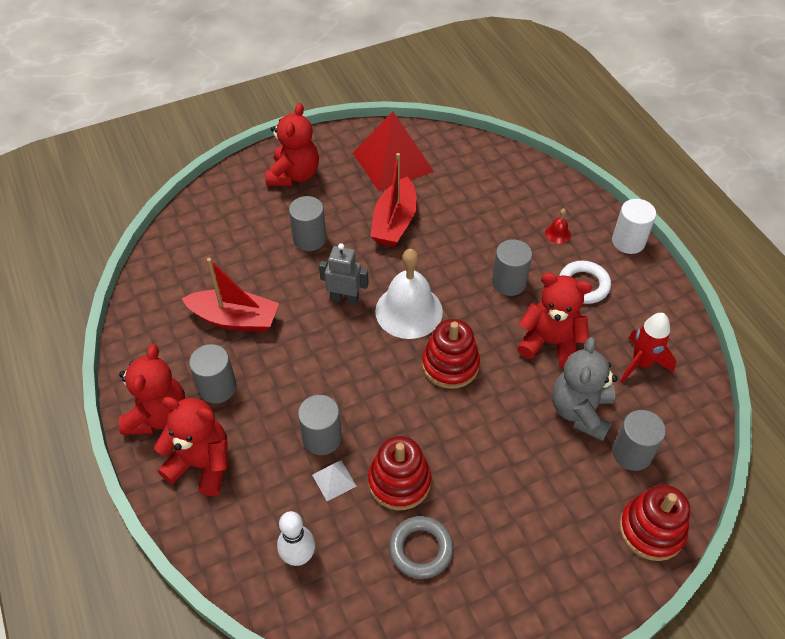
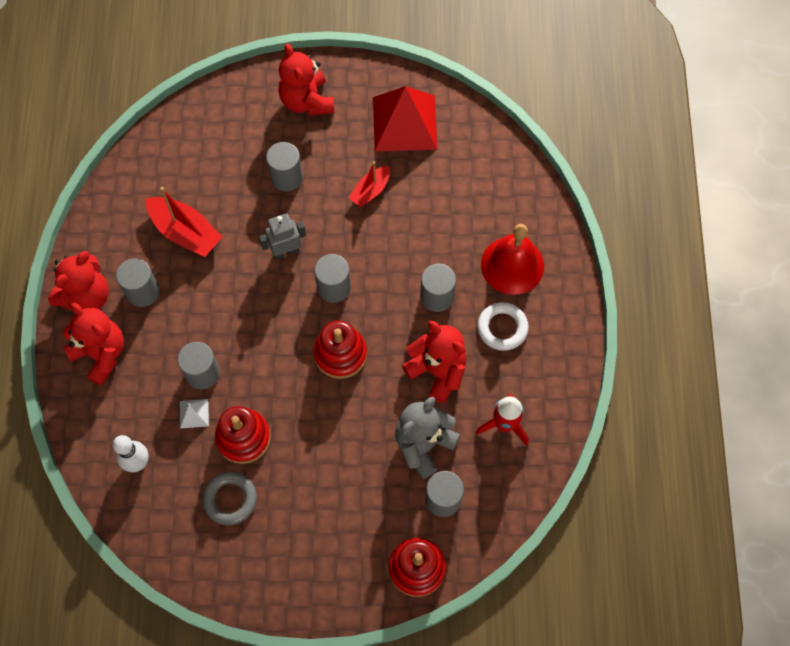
camera: 25 degrees right, 15 degrees up
(294, 175) = (307, 101): red teddy bear -> red teddy bear turned 120 degrees clockwise
(345, 298) = (286, 252): grey robot -> grey robot turned 60 degrees counterclockwise
(394, 222) = (370, 191): red boat -> red boat, size x0.61
(409, 311) = (334, 287): white bell -> grey cylinder
(557, 233) = (512, 265): red bell -> red bell, size x2.43
(628, 241) = (572, 301): white cylinder -> none

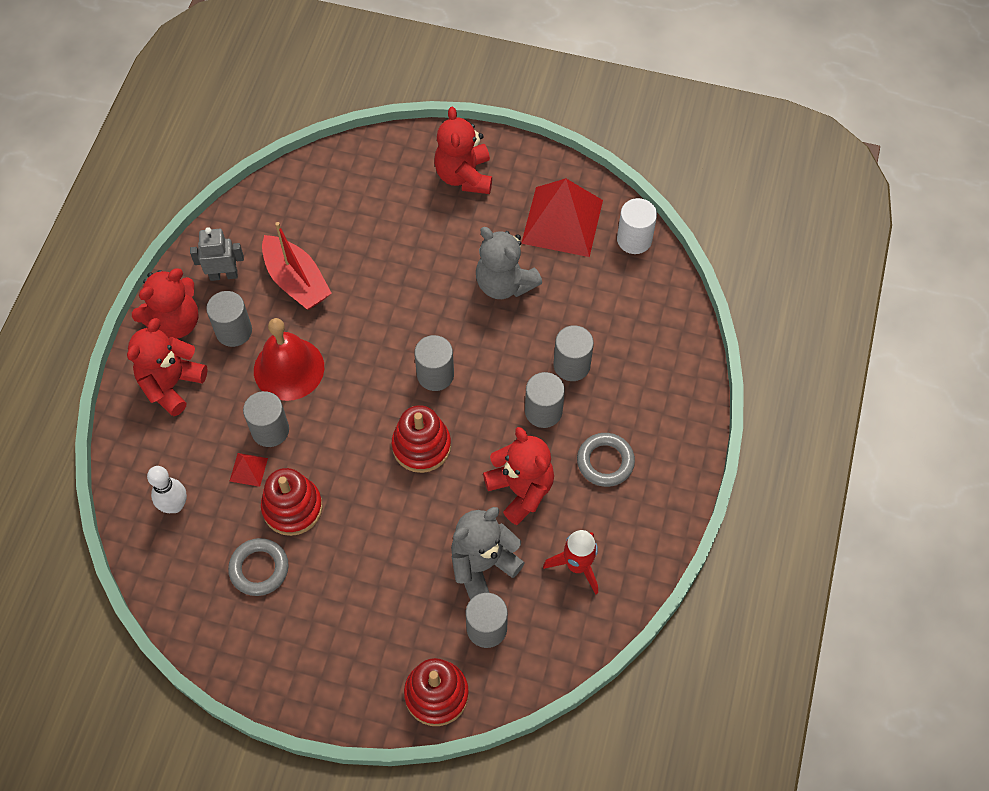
camera: 15 degrees right, 5 degrees down
(101, 354) = (171, 384): red teddy bear -> red teddy bear turned 120 degrees counterclockwise
(194, 413) = (248, 469): white pyramid -> red pyramid
(286, 177) = (419, 249): grey cylinder -> grey cylinder (571, 365)
(286, 252) = (396, 326): grey robot -> grey robot (223, 275)
(370, 191) = (504, 283): red boat -> grey teddy bear
(471, 124) = (634, 239): none -> white cylinder
(502, 328) = (605, 462): white ring -> grey ring
(512, 265) = (636, 397): red bell -> red bell (289, 368)

